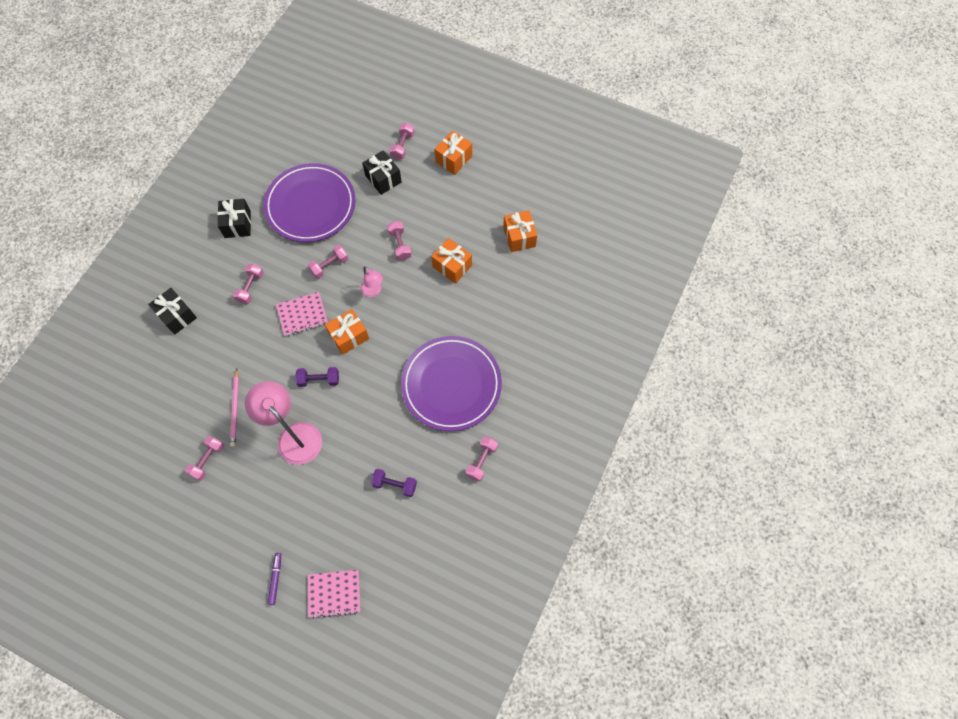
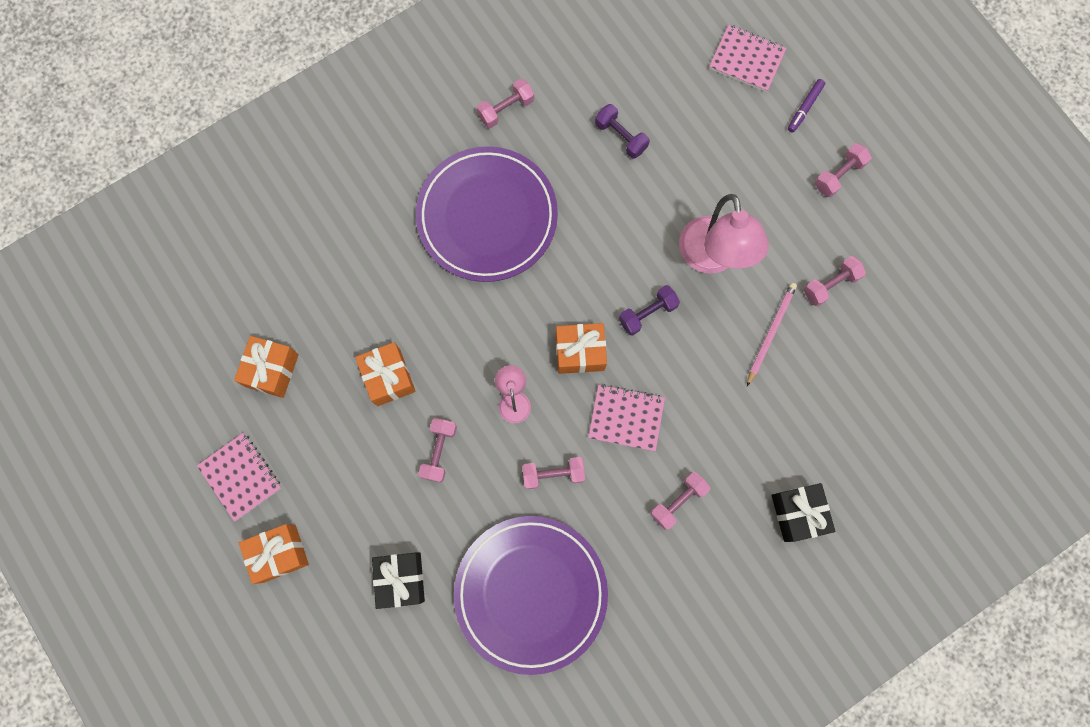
camera: 150 degrees left, 10 degrees up
(237, 224) = (652, 622): black gift -> none
(319, 380) = (647, 313): purple dumbbell -> purple dumbbell turned 60 degrees counterclockwise
(402, 146) = (339, 623): pink dumbbell -> pink dumbbell (838, 175)
(498, 181) = (240, 477): none -> pink notebook

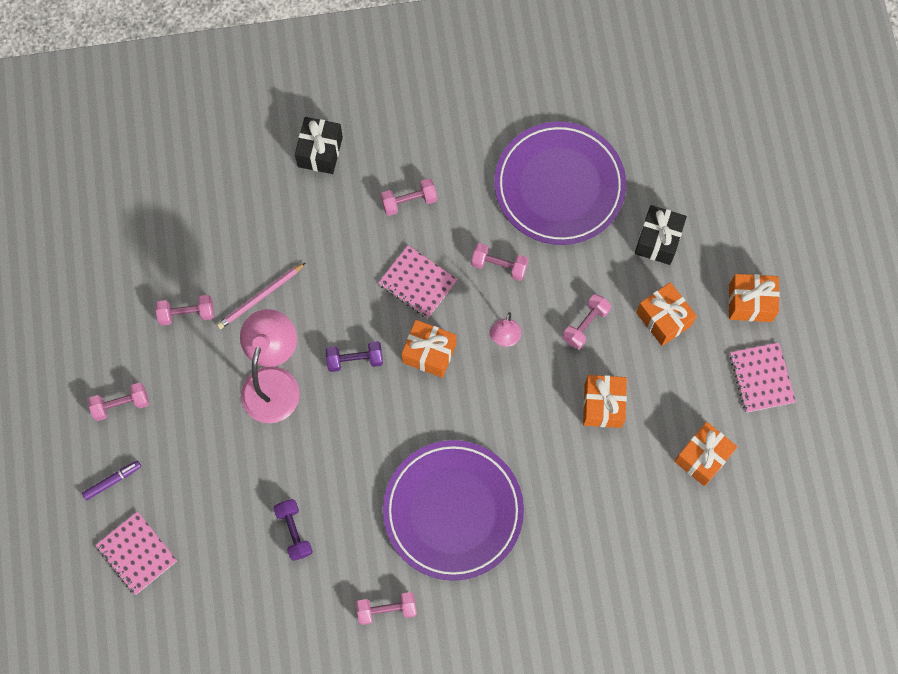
camera: 155 degrees left, 5 degrees down
(362, 494) = (663, 319): none -> orange gift

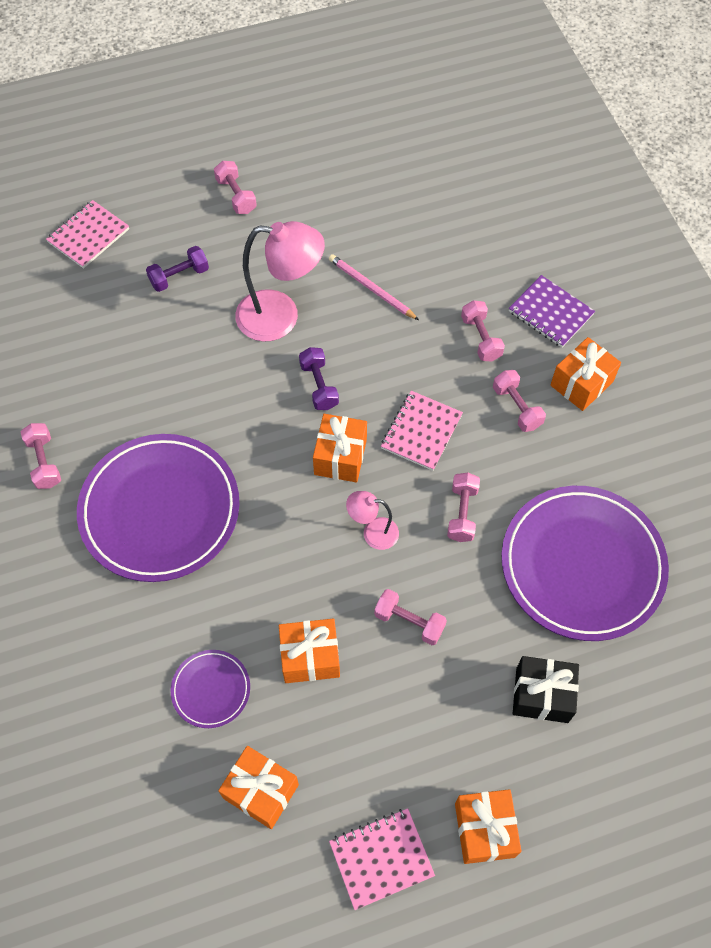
camera: 80 degrees right, 10 degrees down
(112, 481) = (158, 203): purple marker -> none
(187, 313) = (340, 230): pink dumbbell -> pink dumbbell (481, 338)
(294, 531) = (122, 362): purple dumbbell -> purple dumbbell (179, 276)
(320, 152) = (550, 313): black gift -> purple notebook
(618, 485) = (211, 689): none -> purple plate
(663, 319) = (437, 716): orange gift -> orange gift (581, 383)

